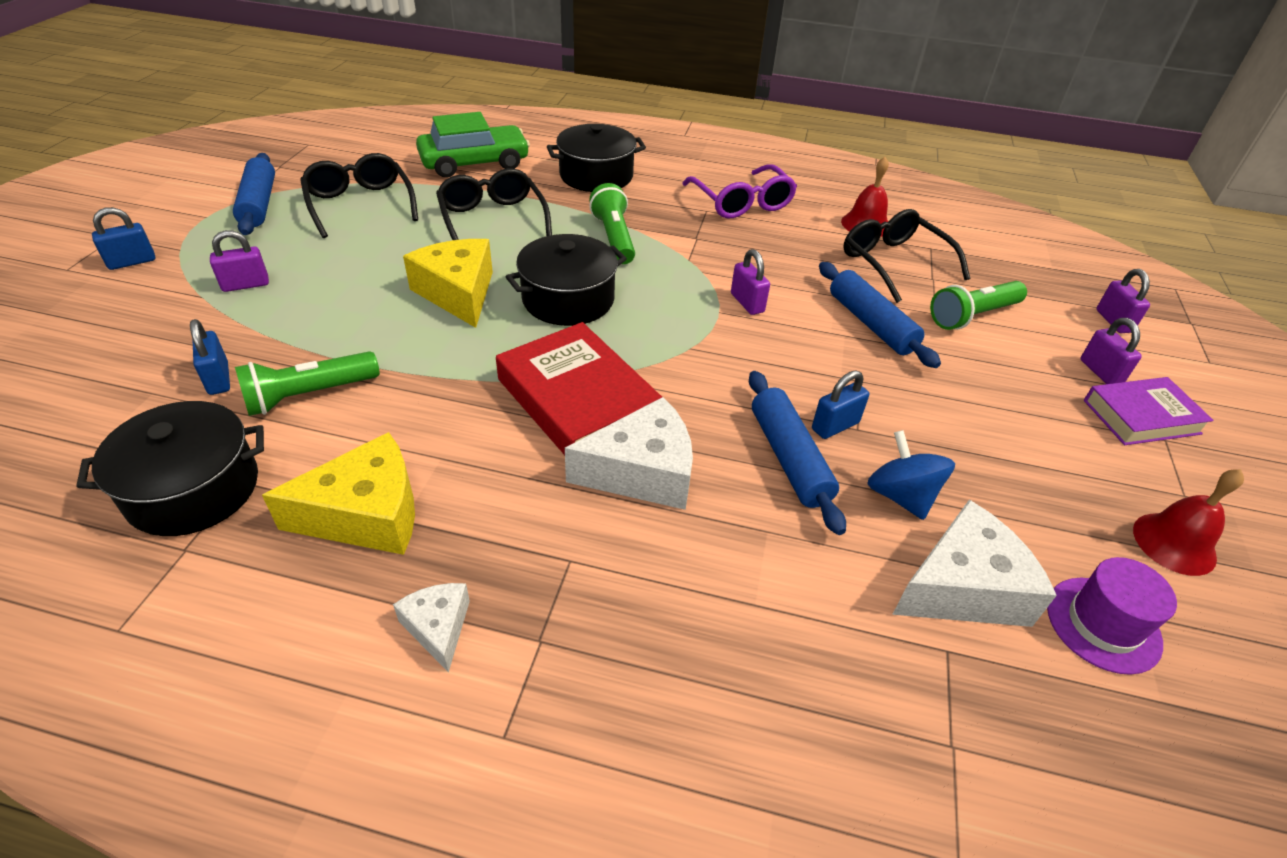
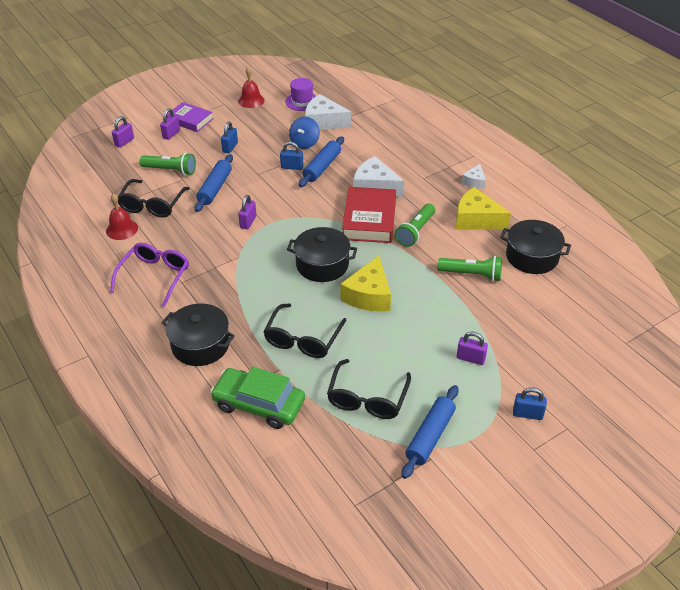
camera: 135 degrees left, 0 degrees up
(218, 379) = (506, 302): blue padlock -> blue padlock (230, 147)
(614, 238) = (255, 289): green flashlight -> green flashlight (415, 231)

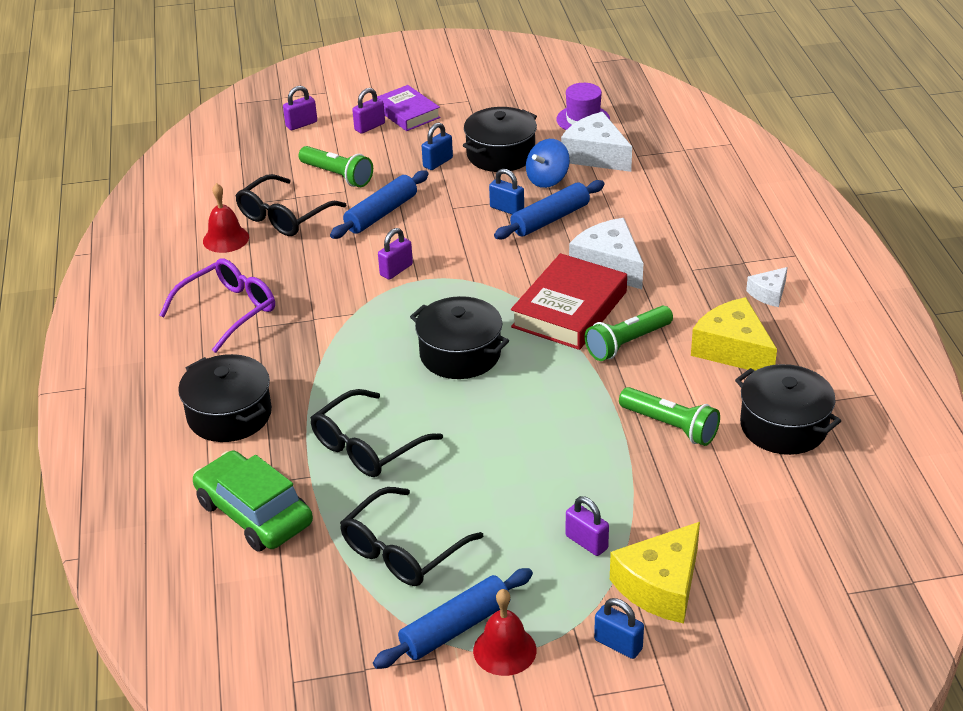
camera: 25 degrees right, 5 degrees down
(251, 100) = (510, 103): red bell -> red bell (504, 650)
(266, 134) = (501, 154): none -> black pot
(369, 295) = (498, 413): yellow cheese -> yellow cheese (661, 586)

